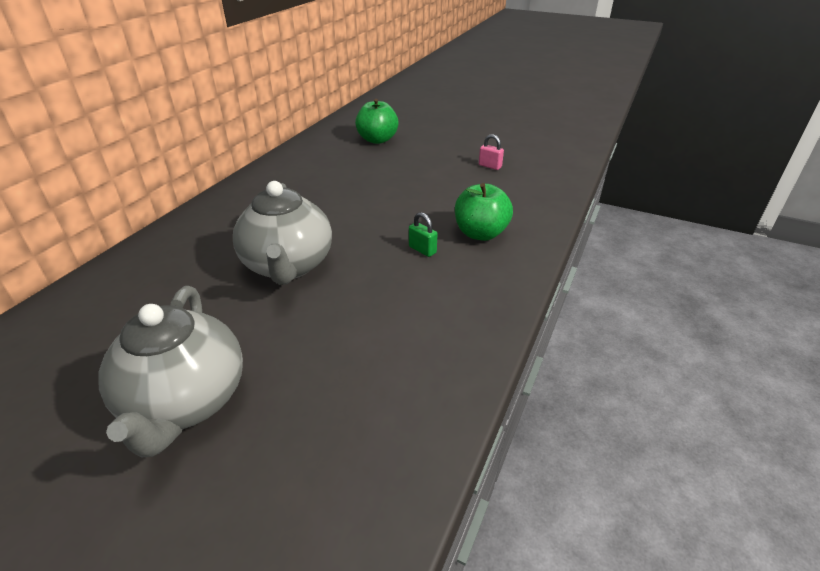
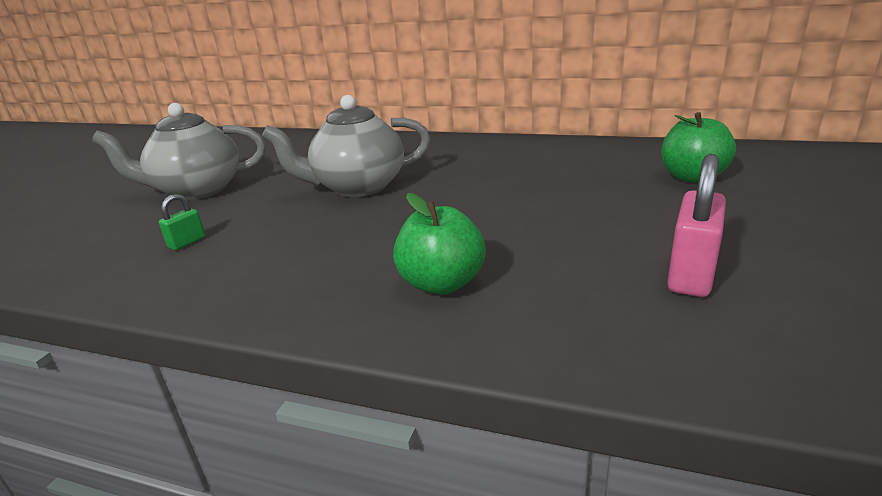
camera: 85 degrees right, 10 degrees down
(422, 250) = (392, 246): green padlock -> green padlock (187, 242)
(490, 166) = (691, 275): pink padlock -> pink padlock, size x1.89

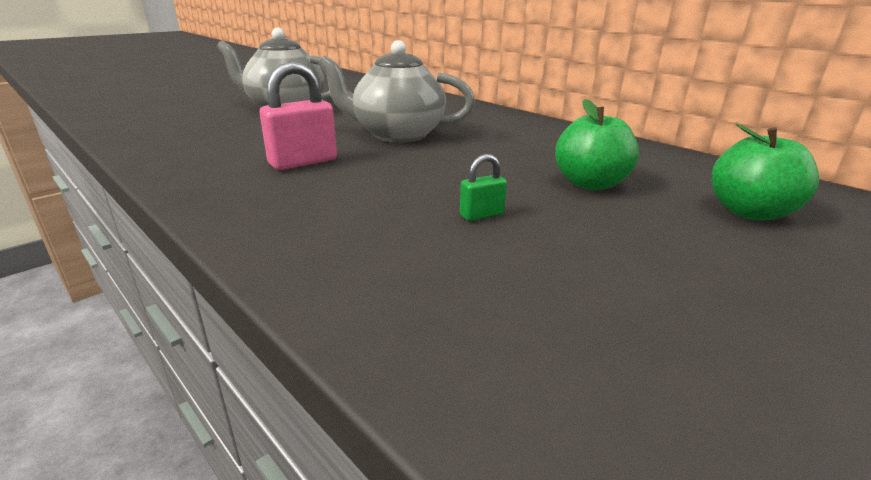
camera: 25 degrees right, 0 degrees up
(187, 242) = (229, 139): green padlock -> green padlock (481, 215)
(441, 283) = (354, 225): green apple -> green apple (590, 184)
(691, 275) = (613, 306): pink padlock -> pink padlock (303, 162)

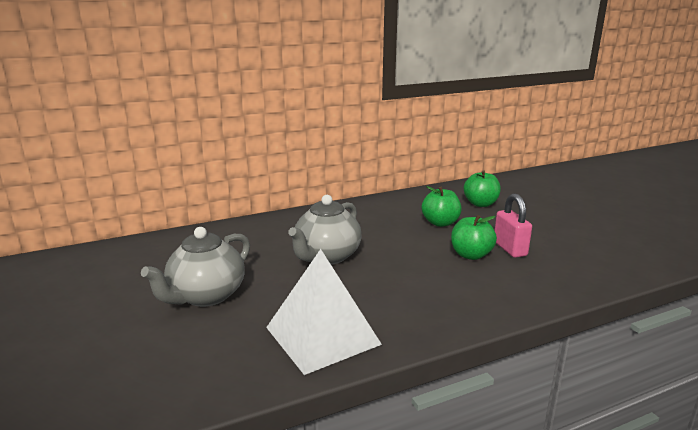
camera: 70 degrees left, 5 degrees down
(209, 152) = (322, 335): none -> white pyramid
(303, 162) = (369, 296): pink padlock -> pink padlock (510, 249)
(481, 215) = (471, 255): green padlock -> green apple

